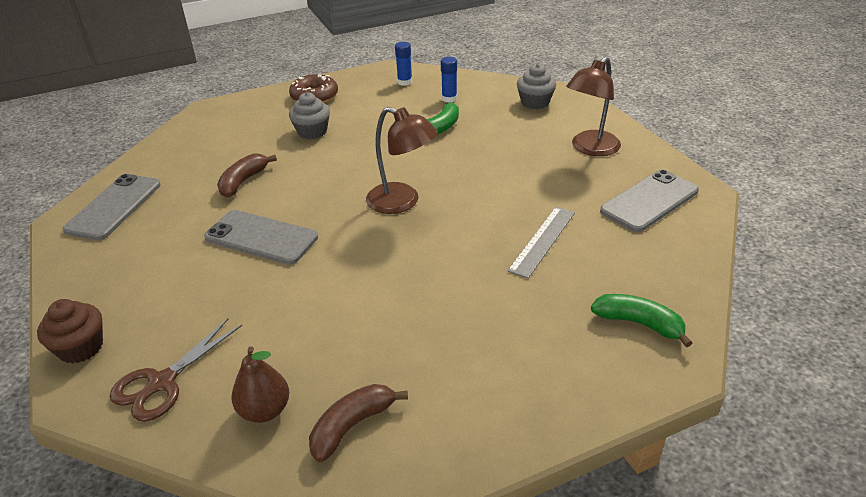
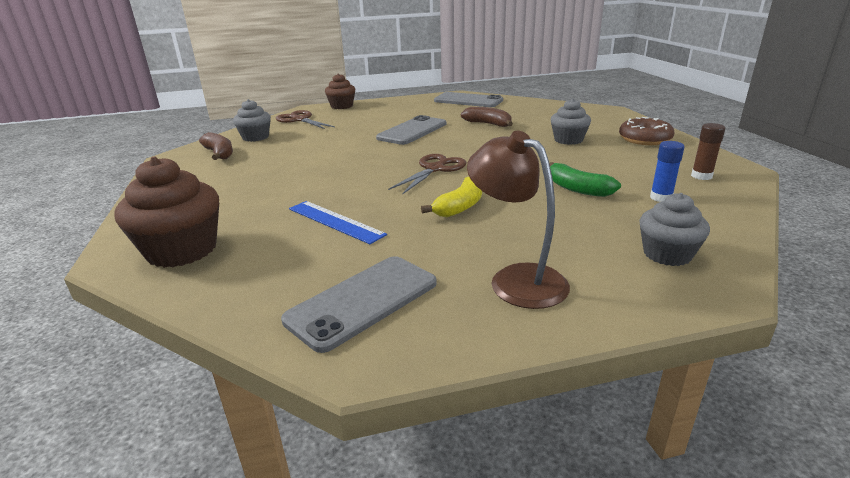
camera: 100 degrees right, 10 degrees down
(265, 410) = (255, 137): brown pear -> grey cupcake
(402, 202) = (435, 169): brown lamp -> brown scissors
(404, 82) = (701, 176): blue glue stick -> brown glue stick
(489, 178) = (460, 206): none -> yellow banana
(542, 241) = (335, 221): grey ruler -> blue ruler
(639, 323) = (182, 250): green banana -> brown cupcake
(649, 201) = (363, 301): grey phone -> grey phone turned 75 degrees clockwise

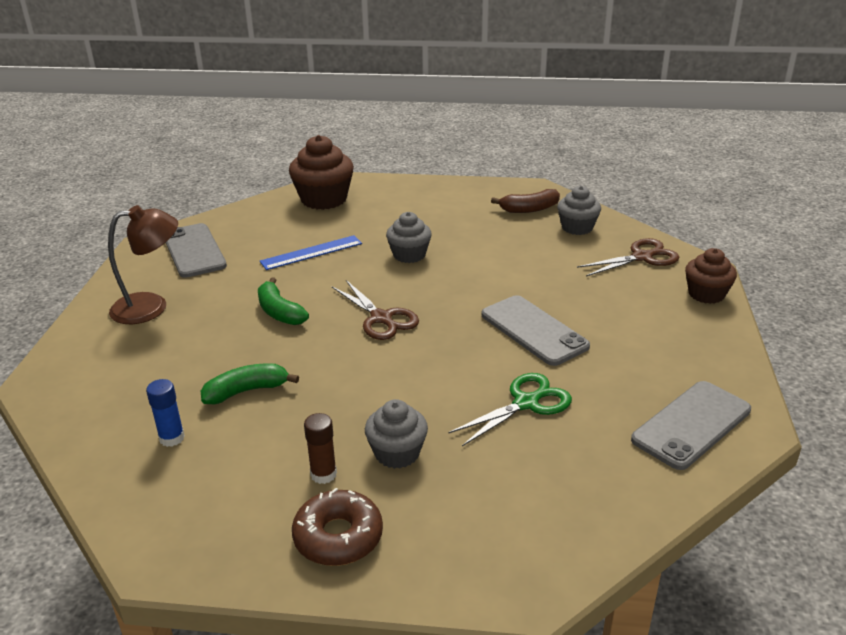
camera: 110 degrees right, 5 degrees up
(460, 206) = (279, 312): yellow banana -> green banana
(488, 124) = (526, 403): brown banana -> green scissors
(667, 254) = (96, 385): grey cupcake -> grey cupcake (409, 255)
(701, 176) = (180, 506): brown glue stick -> brown glue stick (323, 474)

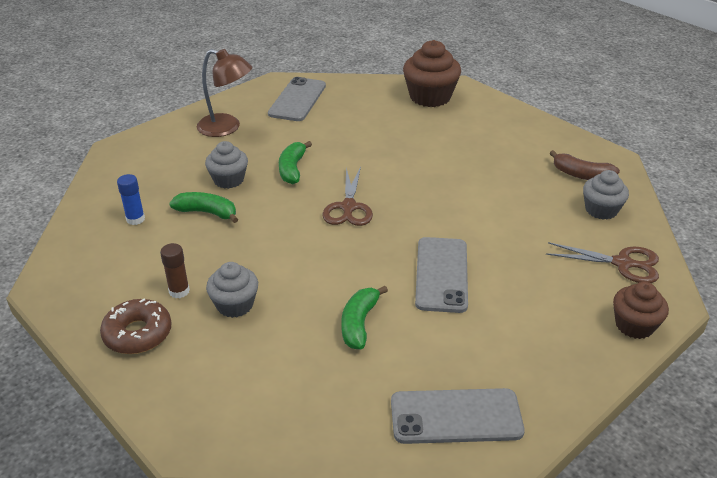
camera: 40 degrees right, 5 degrees up
(311, 252) = (367, 135): blue ruler -> none
(409, 255) = (432, 169): grey cupcake -> grey cupcake (228, 180)
(526, 403) = (359, 323): green scissors -> green banana

